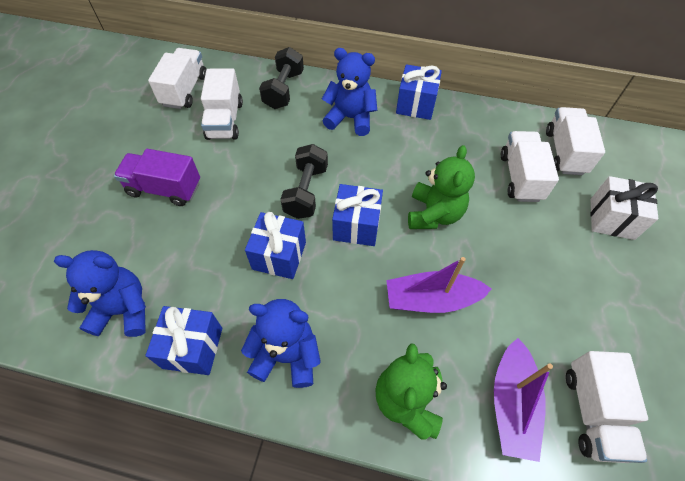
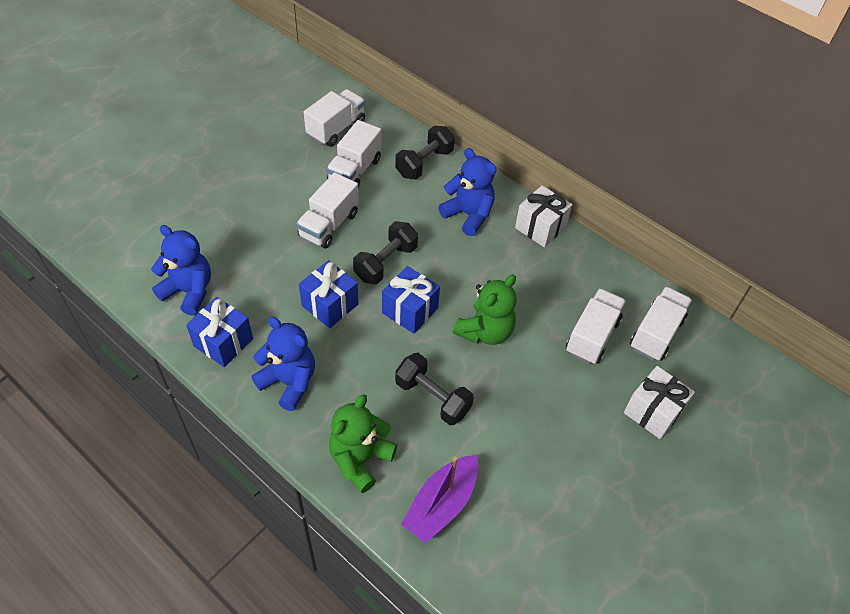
camera: 25 degrees right, 5 degrees down
(164, 189) = (271, 210): purple truck -> none
(416, 105) = (540, 227): blue gift -> white gift
(431, 299) = (432, 397): purple boat -> black dumbbell
(593, 412) = (505, 545): white truck -> white truck (329, 225)

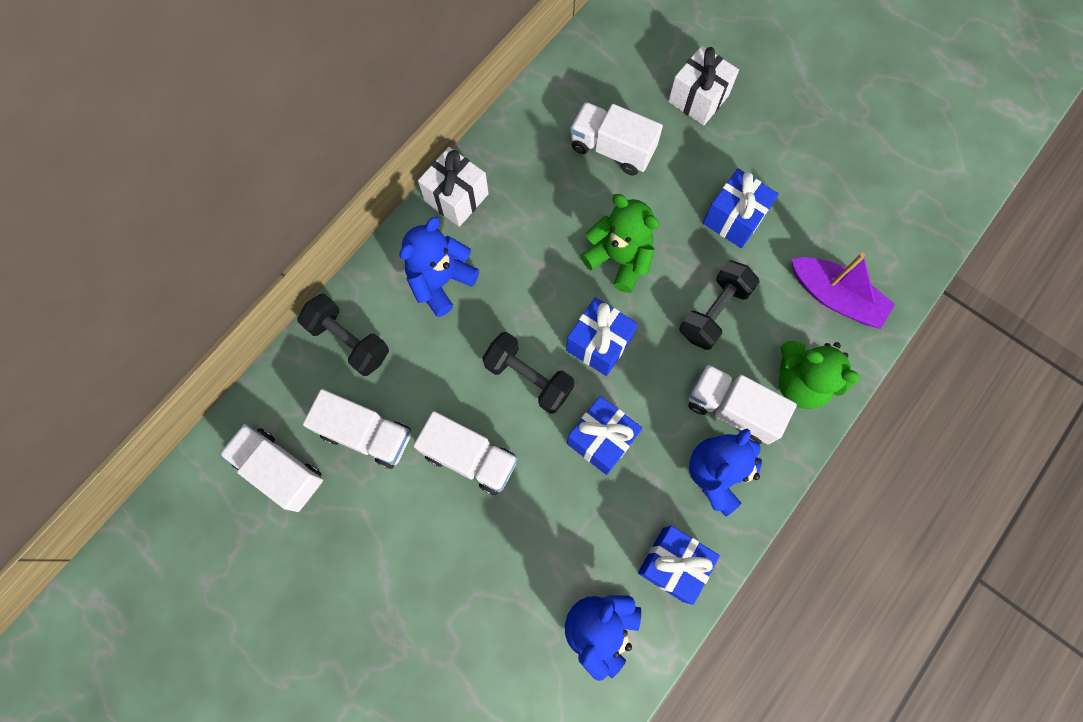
camera: 90 degrees left, 20 degrees up
(525, 426) = (734, 218): none -> blue gift
(656, 333) = (601, 87): white truck -> white truck (731, 409)

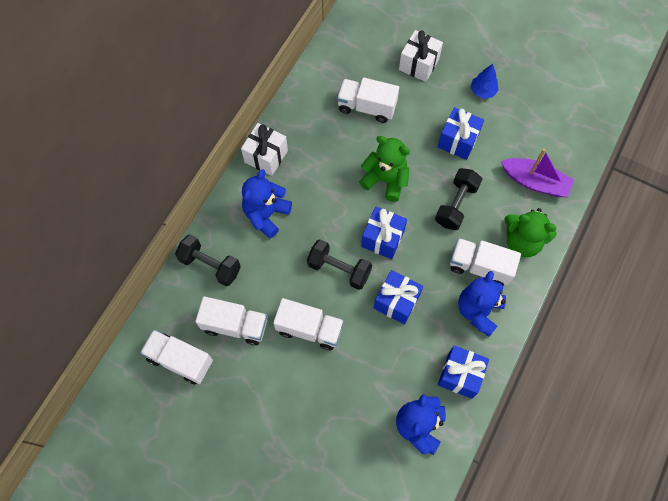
camera: 10 degrees left, 5 degrees down
(783, 151) = (483, 91): none -> blue tree

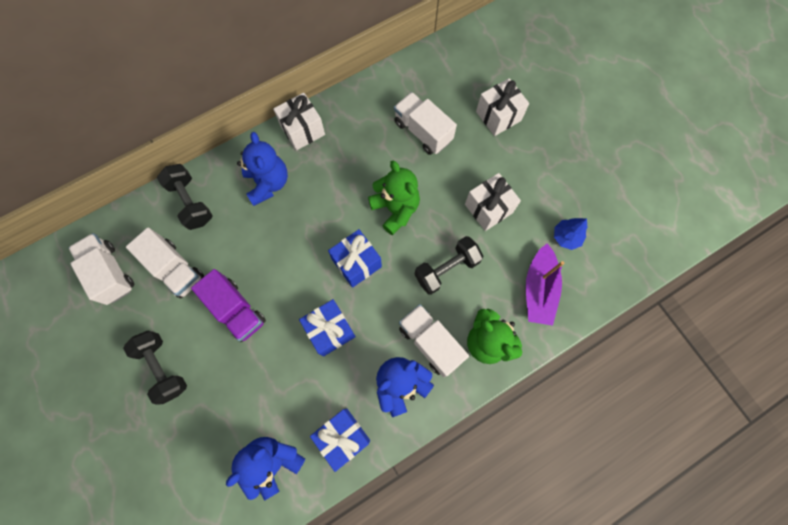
camera: 30 degrees right, 5 degrees up
(266, 214) = (268, 183): blue teddy bear -> blue teddy bear turned 105 degrees clockwise
(309, 329) = (236, 310): white truck -> purple truck
(339, 269) = (298, 269): black dumbbell -> black dumbbell (163, 368)
(458, 141) = (488, 208): blue gift -> white gift
(483, 91) = (544, 173): blue tree -> blue tree (566, 237)
(535, 182) = (538, 289): purple boat -> purple boat turned 45 degrees clockwise

